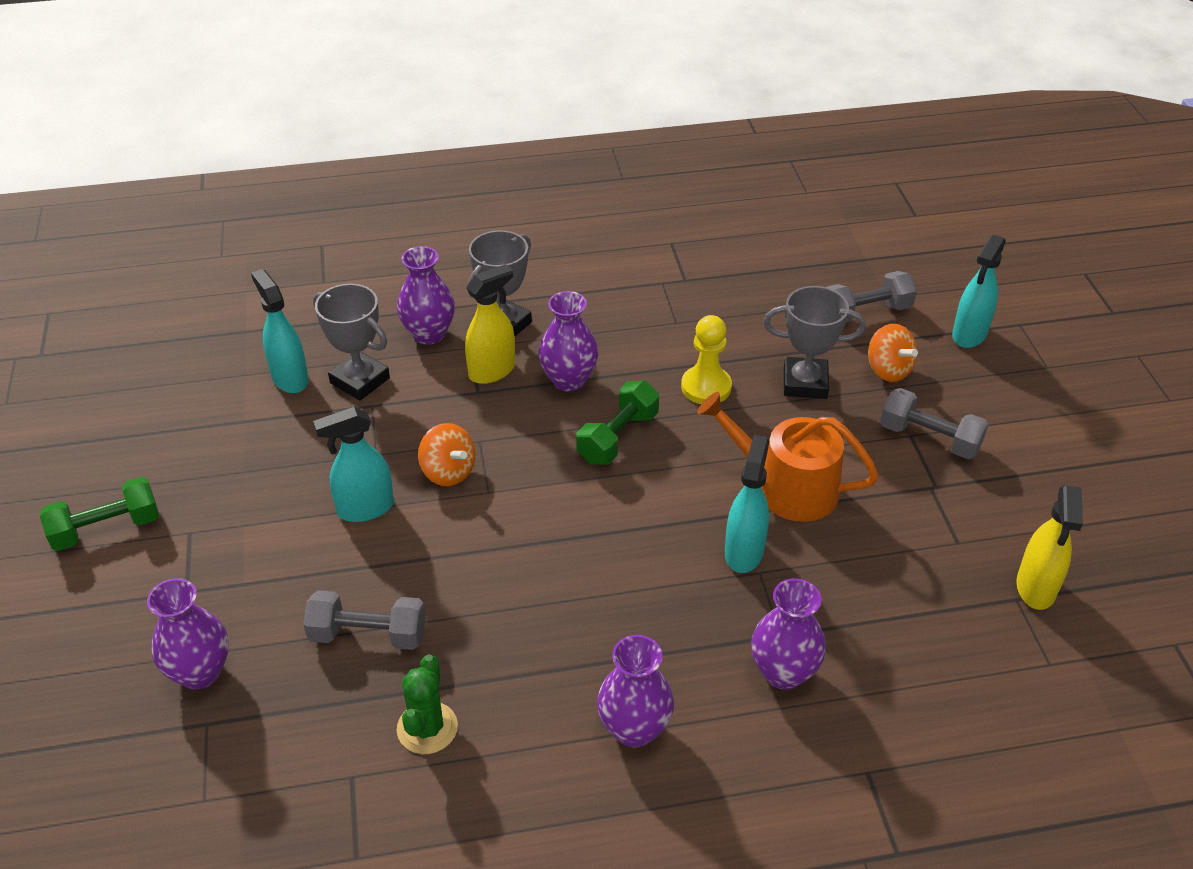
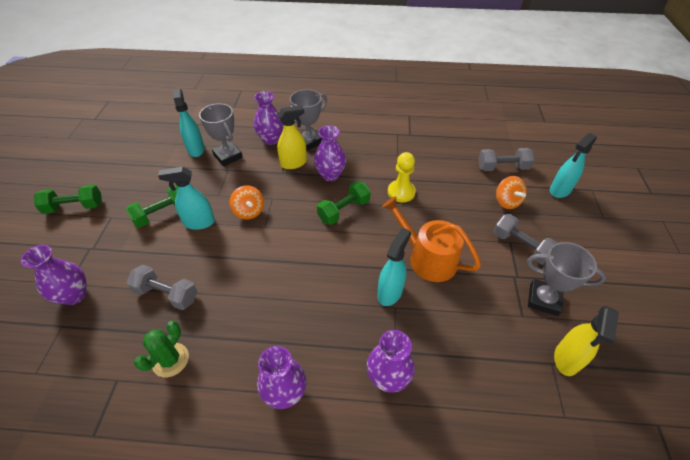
camera: 15 degrees right, 5 degrees up
(287, 507) = (162, 214): none -> green dumbbell
(805, 383) = (456, 200): grey trophy -> grey trophy (543, 299)

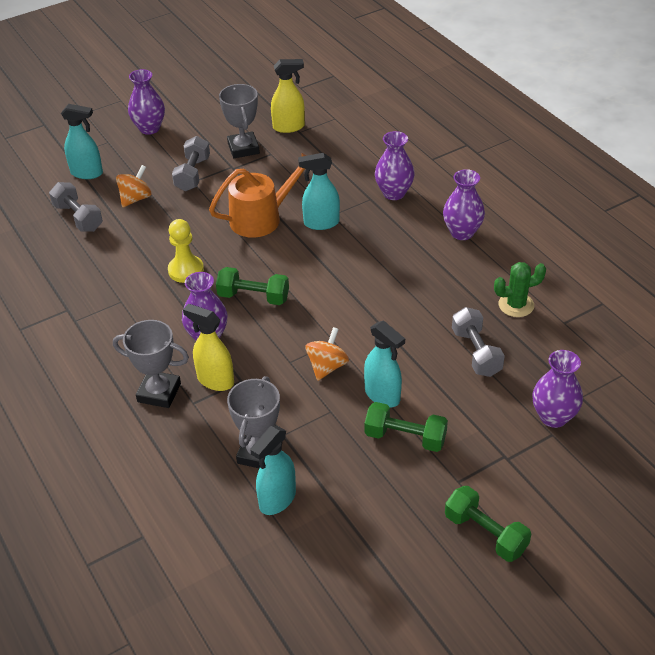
camera: 125 degrees left, 5 degrees down
(271, 139) = (187, 433): purple vase -> purple vase (149, 128)
(427, 258) = (261, 218): orange watering can -> orange watering can turned 120 degrees counterclockwise

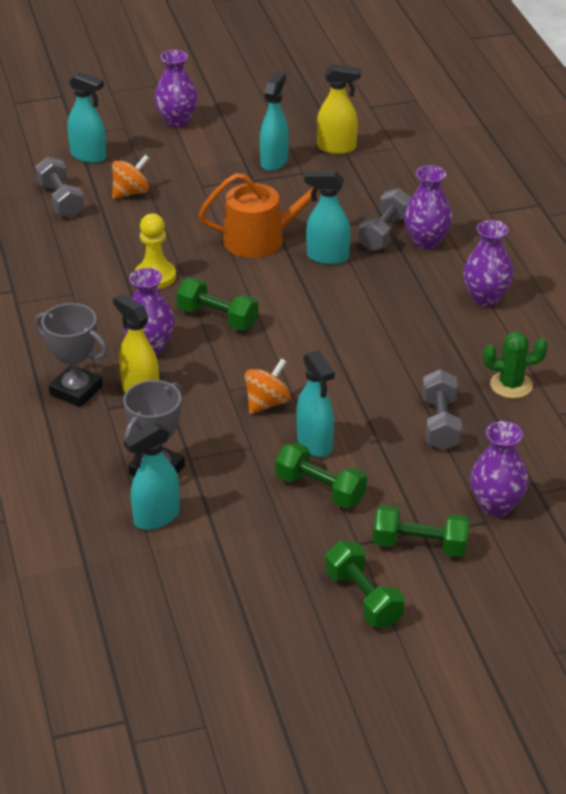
camera: 15 degrees right, 5 degrees down
(192, 174) = (205, 178): grey dumbbell -> grey dumbbell (384, 233)
(243, 148) = (274, 161): grey trophy -> turquoise spray bottle
(509, 470) = (420, 545): none -> green dumbbell

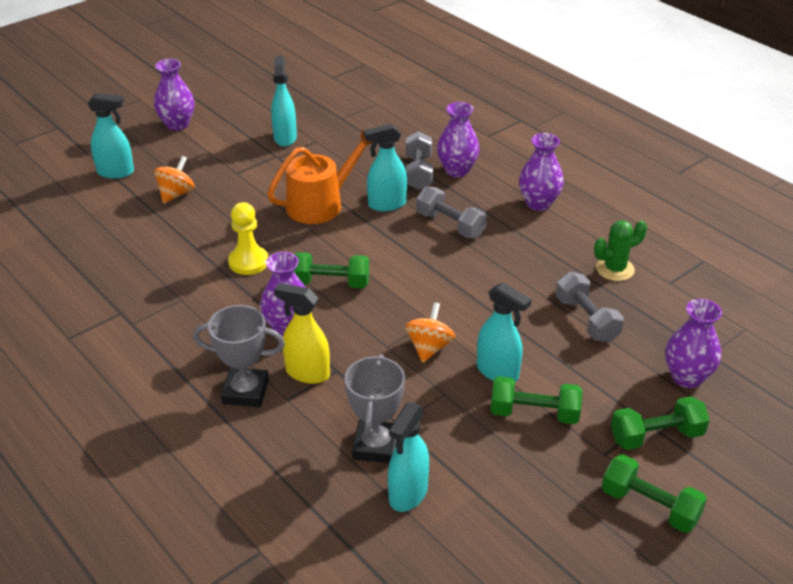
camera: 25 degrees left, 0 degrees up
(61, 200) = (114, 217): grey dumbbell -> grey dumbbell (450, 225)
(337, 147) = (329, 114): yellow spray bottle -> none

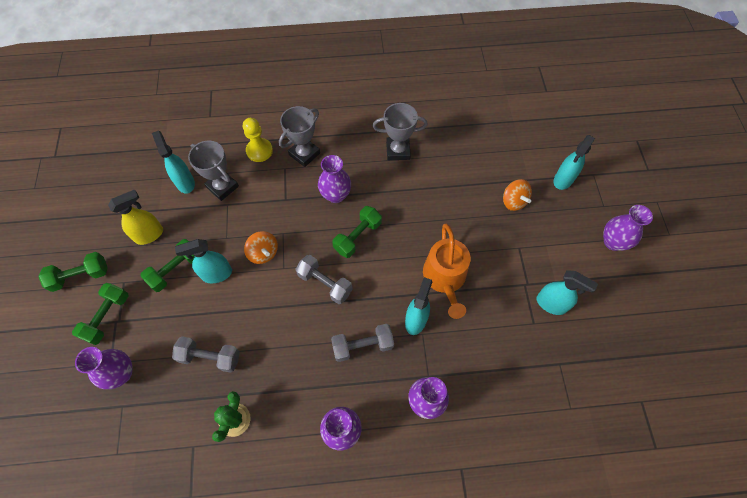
camera: 125 degrees right, 25 degrees up
(168, 307) = (398, 150): none -> grey trophy
(248, 262) = (410, 206): yellow pawn -> yellow pawn (259, 151)
(307, 373) = (295, 185): yellow spray bottle -> yellow spray bottle (149, 235)
(418, 172) = (441, 369): grey dumbbell -> grey dumbbell (325, 283)

